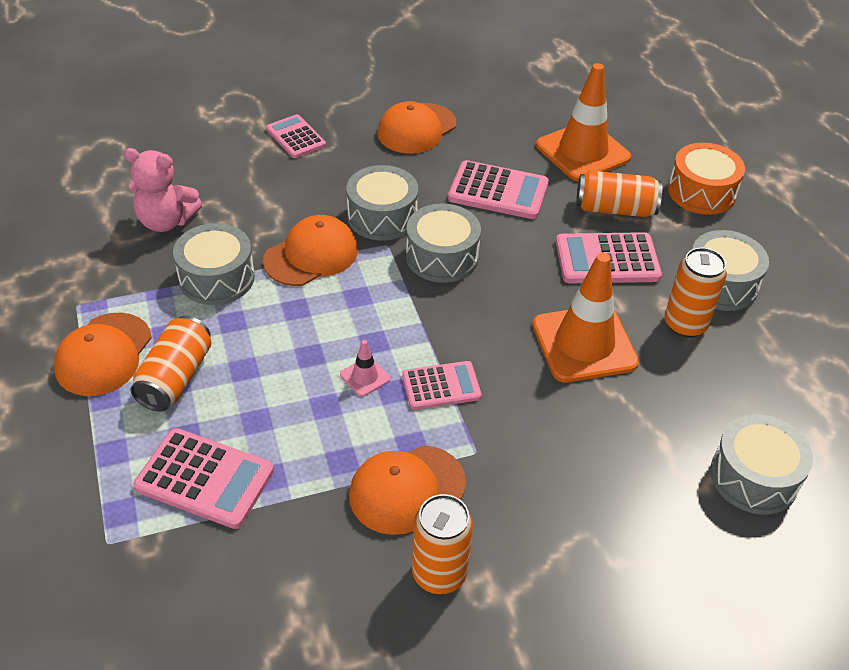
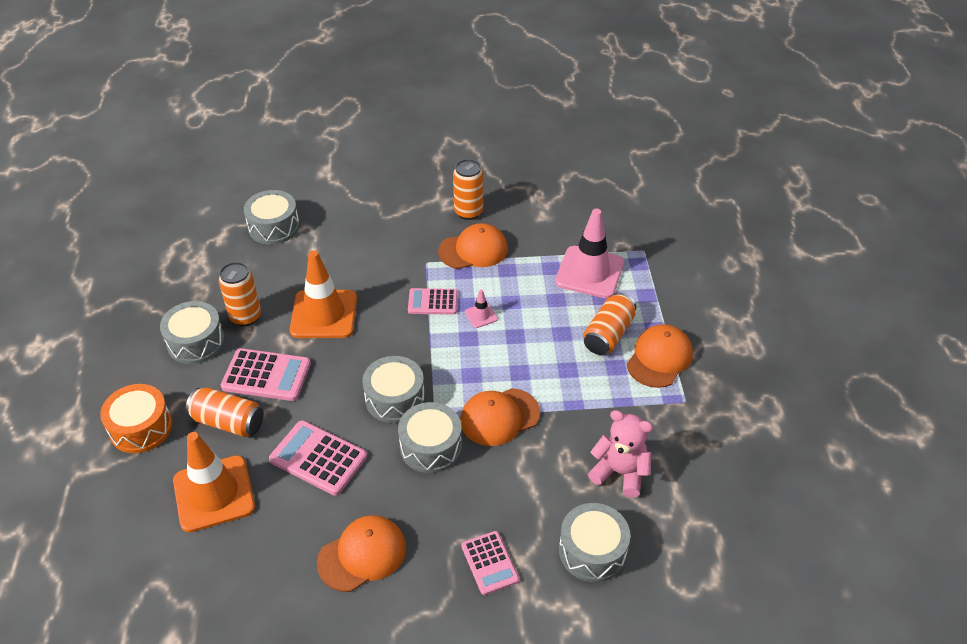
camera: 165 degrees left, 0 degrees up
(204, 479) = (589, 272): pink calculator -> pink traffic cone
(217, 278) = (577, 408): grey drum -> grey drum (592, 551)

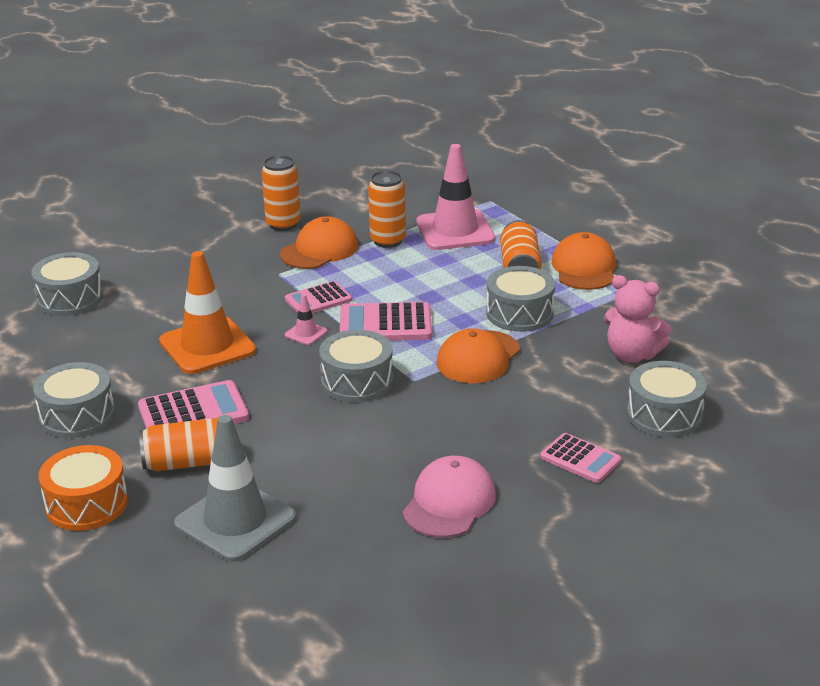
camera: 30 degrees left, 15 degrees down
(214, 494) = (235, 521): orange traffic cone -> grey traffic cone
(245, 316) = (116, 377): orange can -> orange can (387, 241)
(318, 458) = (323, 452): pink calculator -> pink calculator (385, 324)
(362, 554) = (449, 502): orange cap -> pink cap
(431, 447) = (433, 402): grey drum -> grey drum (519, 313)
(481, 315) = (380, 293): pink traffic cone -> pink traffic cone (306, 333)
(620, 472) = (632, 355): pink teddy bear -> pink teddy bear turned 150 degrees counterclockwise

